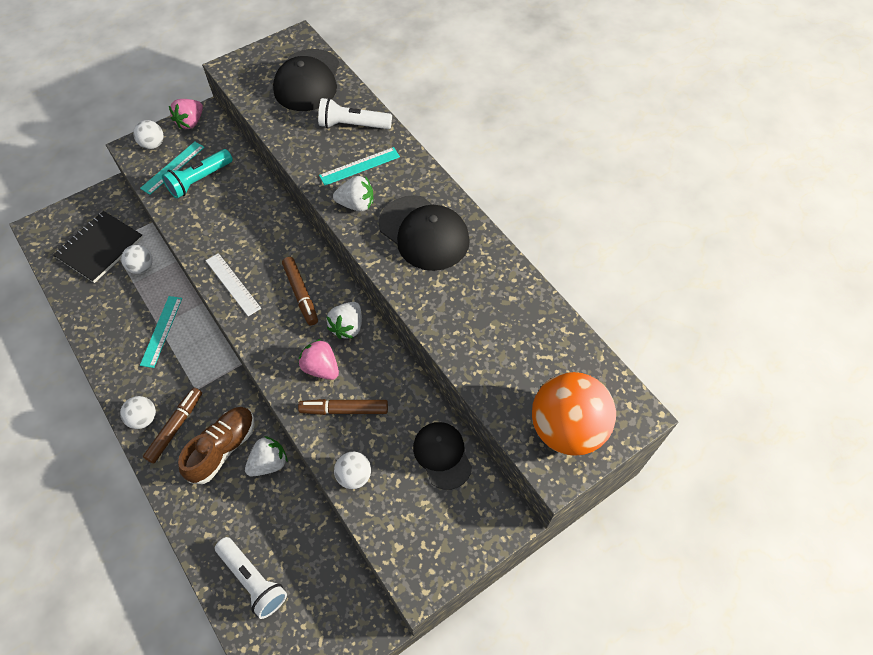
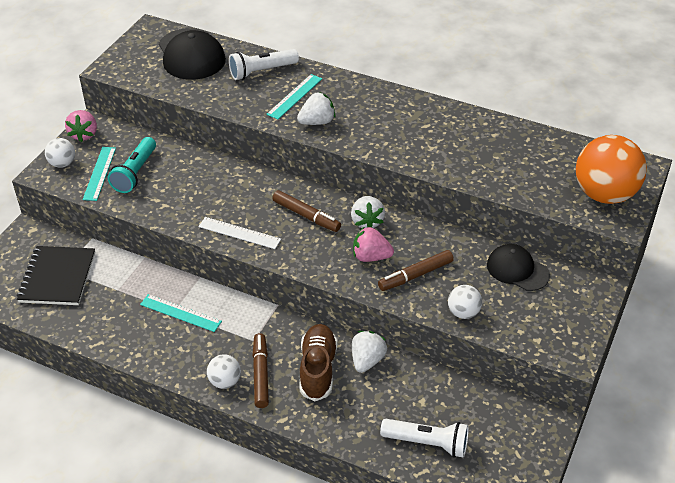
camera: 30 degrees left, 15 degrees down
(142, 267) = (115, 275): white ball -> none
(161, 331) = (180, 313): turquoise ruler -> turquoise ruler turned 45 degrees counterclockwise
(424, 233) = (389, 120): black cap -> none

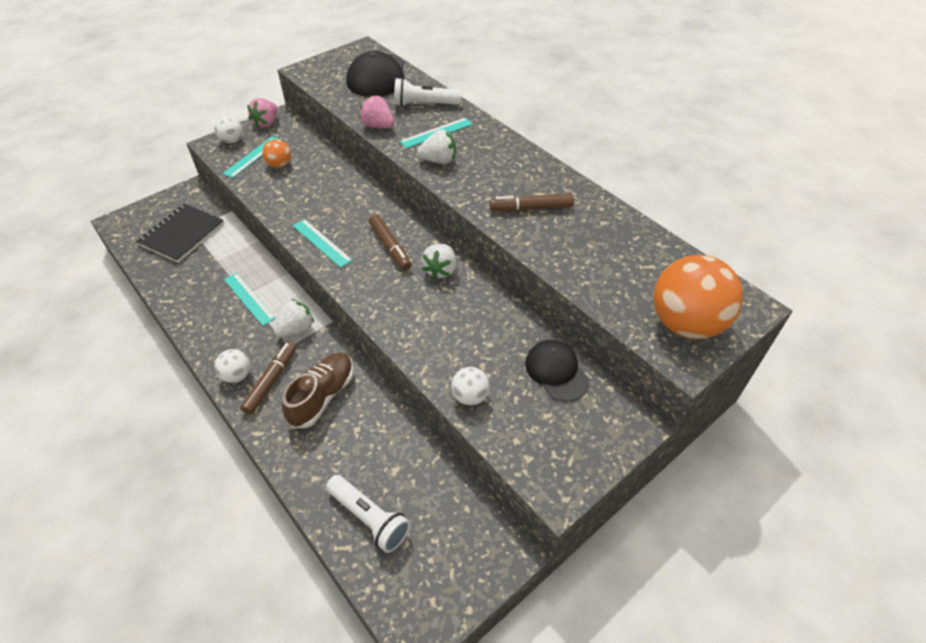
camera: 25 degrees right, 5 degrees up
(135, 173) = (279, 165): turquoise flashlight -> orange ball
(239, 233) = (322, 243): white ruler -> turquoise ruler
(367, 360) = (372, 406): white strawberry -> white strawberry (296, 329)
(371, 257) = (420, 305): pink strawberry -> pink strawberry (378, 126)
(415, 275) = (449, 339): brown marker -> brown marker (531, 208)

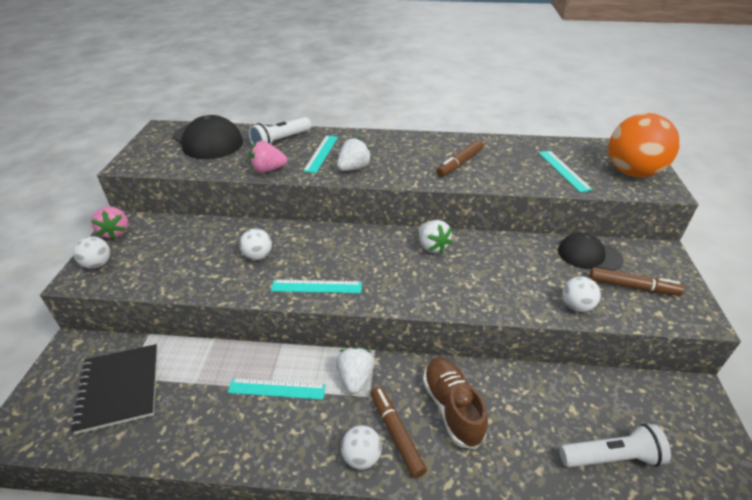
camera: 45 degrees left, 10 degrees down
(253, 156) = (143, 264): turquoise ruler -> turquoise ruler (563, 170)
(279, 165) = (182, 255): orange ball -> none
(319, 195) = (258, 256): none -> white ball
(390, 246) = (373, 255): brown marker -> brown marker (632, 287)

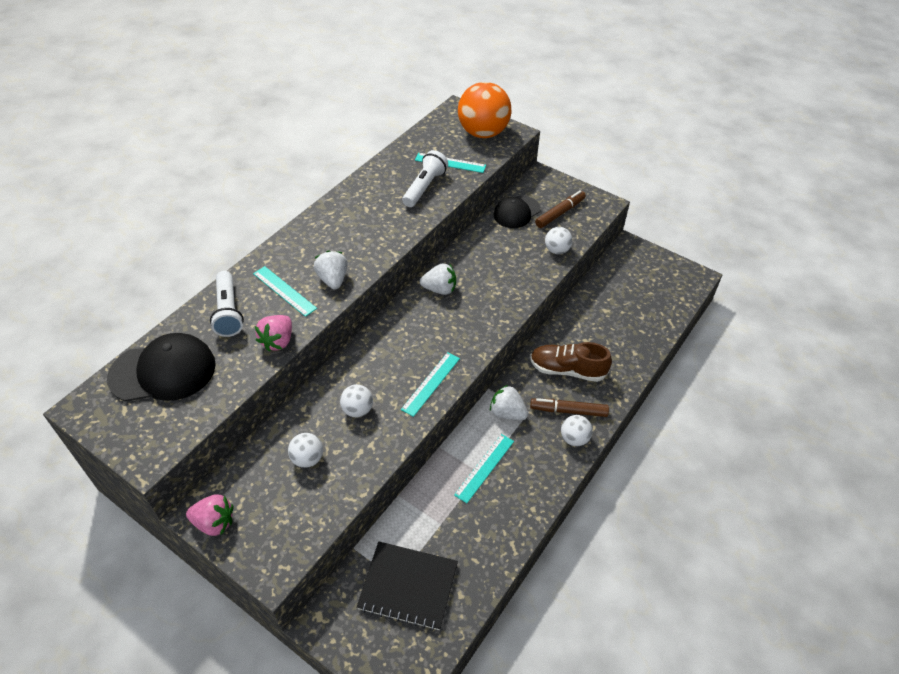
camera: 60 degrees left, 10 degrees up
(97, 264) = (262, 549): white ball -> white ball (308, 459)
(460, 163) = (388, 211): brown marker -> none
(612, 457) = (645, 314): white flashlight -> white flashlight (425, 187)

